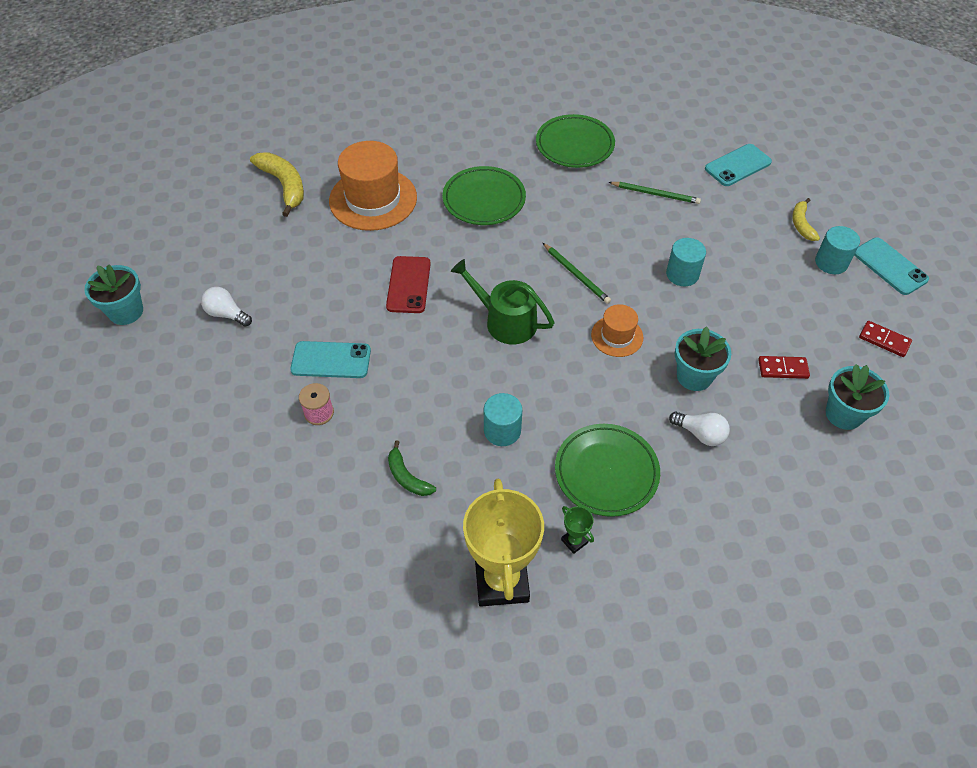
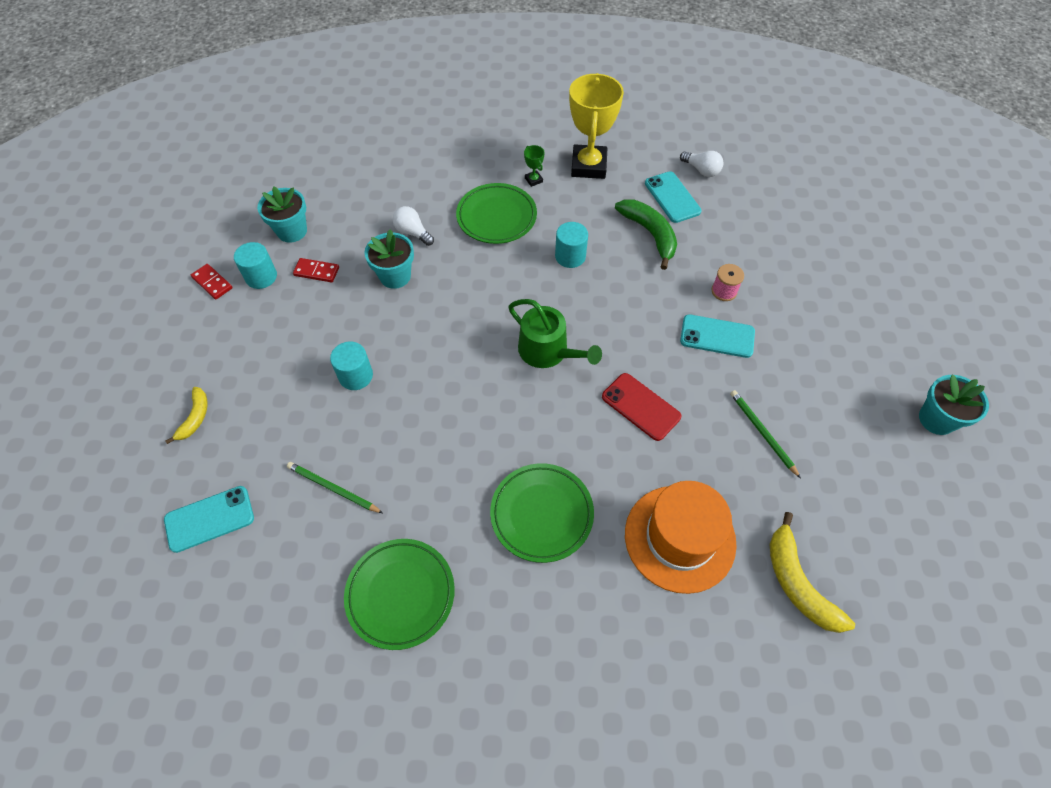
camera: 170 degrees left, 5 degrees up
(227, 314) = (828, 400): white light bulb -> white light bulb (701, 170)
(407, 477) = (650, 234): green banana -> green banana, size x1.69
(408, 285) = (641, 406): red phone -> red phone turned 60 degrees counterclockwise
(576, 275) = (463, 391): green pencil -> green pencil (762, 433)
(617, 336) = (447, 321): orange hat -> none
(831, 262) = (199, 366): turquoise cylinder -> turquoise cylinder (261, 277)
(889, 266) = (146, 353): turquoise phone -> turquoise phone (672, 197)

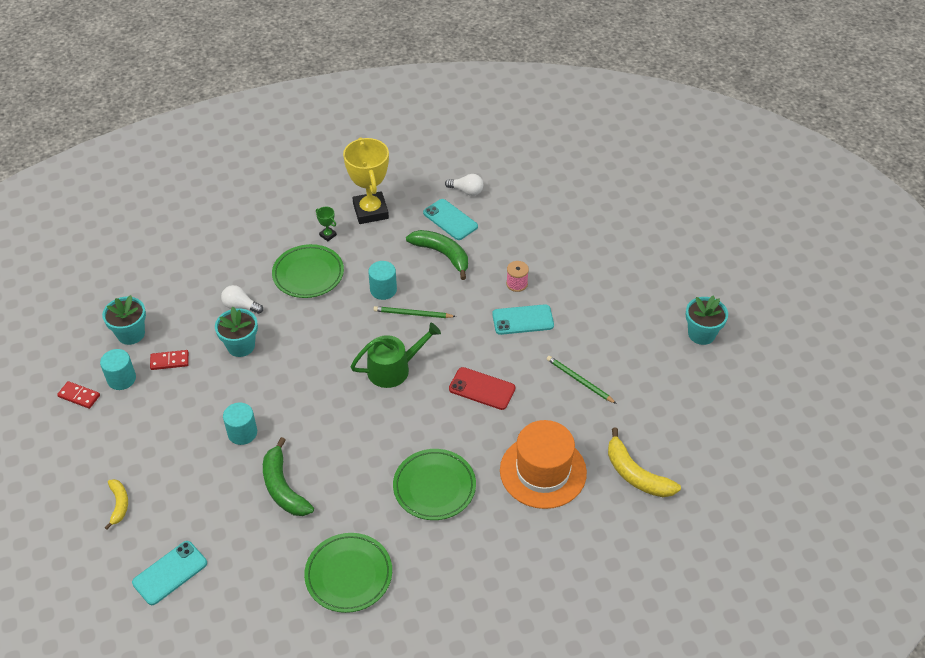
camera: 20 degrees left, 10 degrees down
(333, 488) = (262, 520): green pencil -> green pencil (412, 314)
(372, 456) = (283, 487): none -> green banana
(548, 351) = (393, 369): green watering can -> green watering can turned 45 degrees counterclockwise

